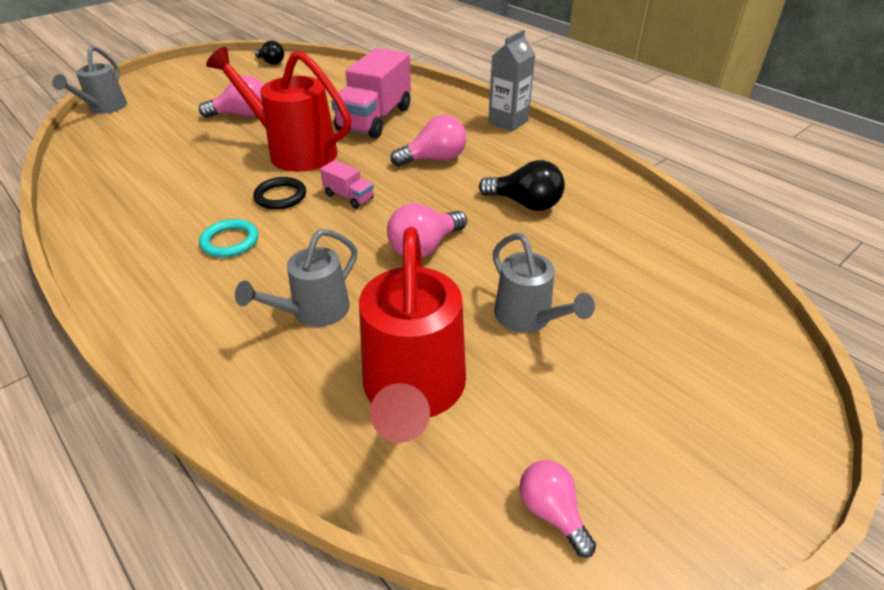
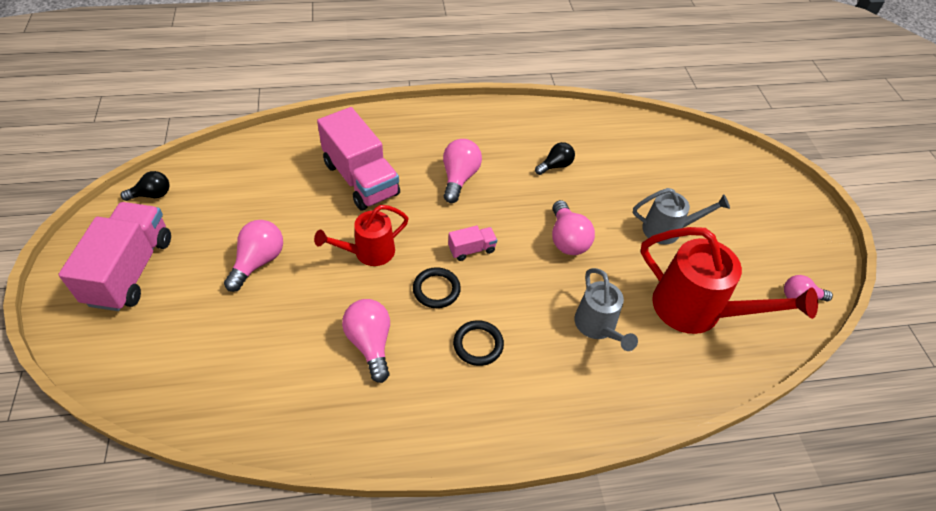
camera: 60 degrees left, 10 degrees up
(104, 108) = (112, 372): grey watering can -> none
(192, 188) = (370, 344): none -> pink light bulb
(196, 81) = (130, 270): none -> pink truck
(230, 241) = (478, 344): turquoise ring -> black ring
(294, 151) = (368, 252): red watering can -> red watering can, size x0.61
(508, 122) = (441, 112): grey carton -> none
(525, 204) = (555, 166): black light bulb -> black light bulb, size x0.66

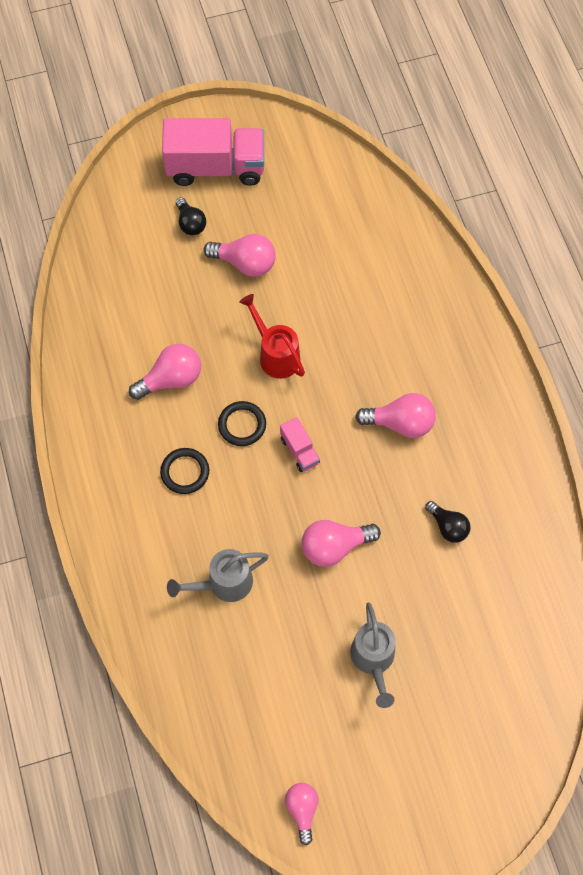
camera: 85 degrees right, 15 degrees up
(152, 195) = (307, 149): black light bulb -> black light bulb (190, 223)
(361, 179) = (374, 325): pink truck -> none
(697, 311) = (262, 688): red watering can -> none

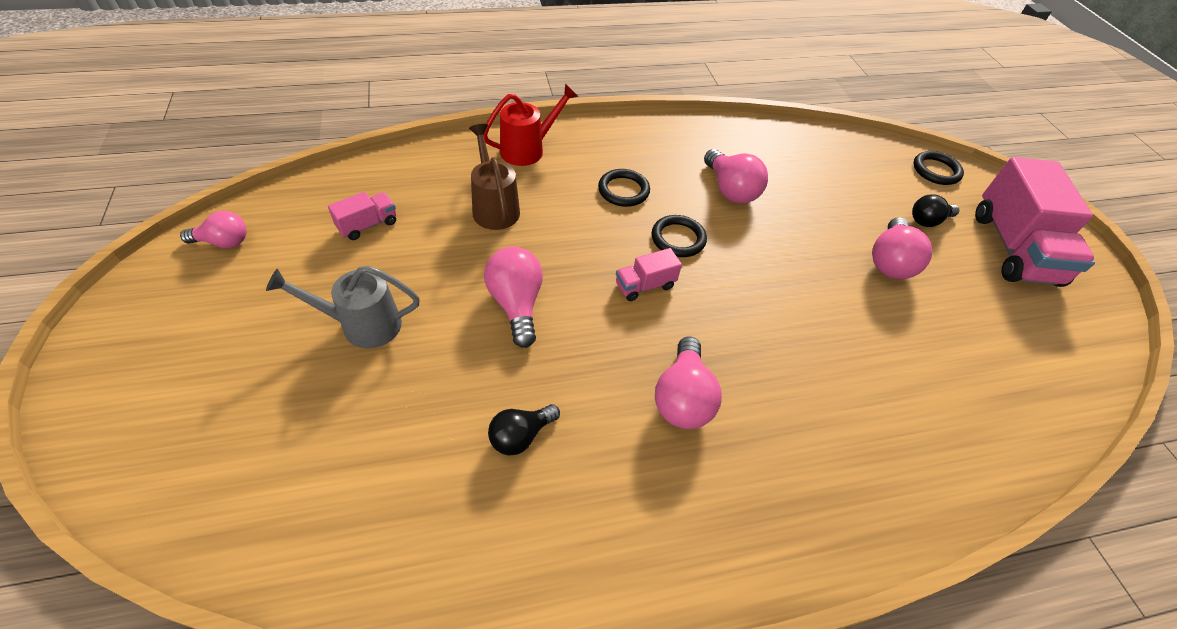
camera: 90 degrees right, 15 degrees down
(119, 200) = (936, 171): none -> black ring
(223, 583) = (494, 207): grey watering can -> brown watering can
(263, 690) = (368, 225): none -> pink truck
(275, 354) = (771, 277): red watering can -> red watering can (528, 149)

